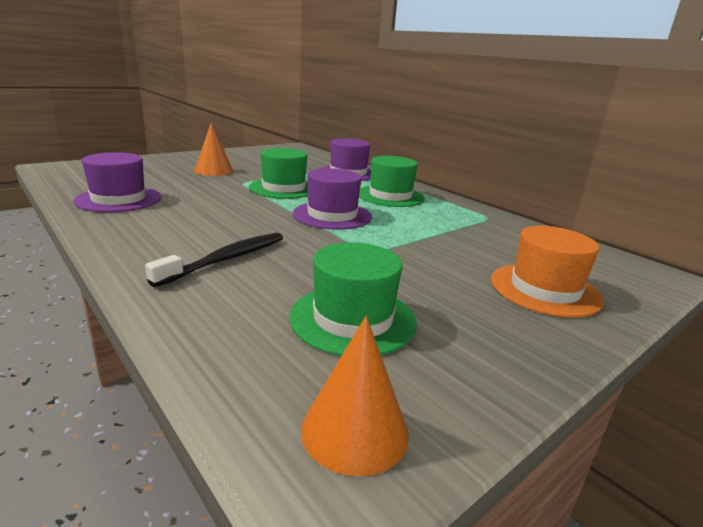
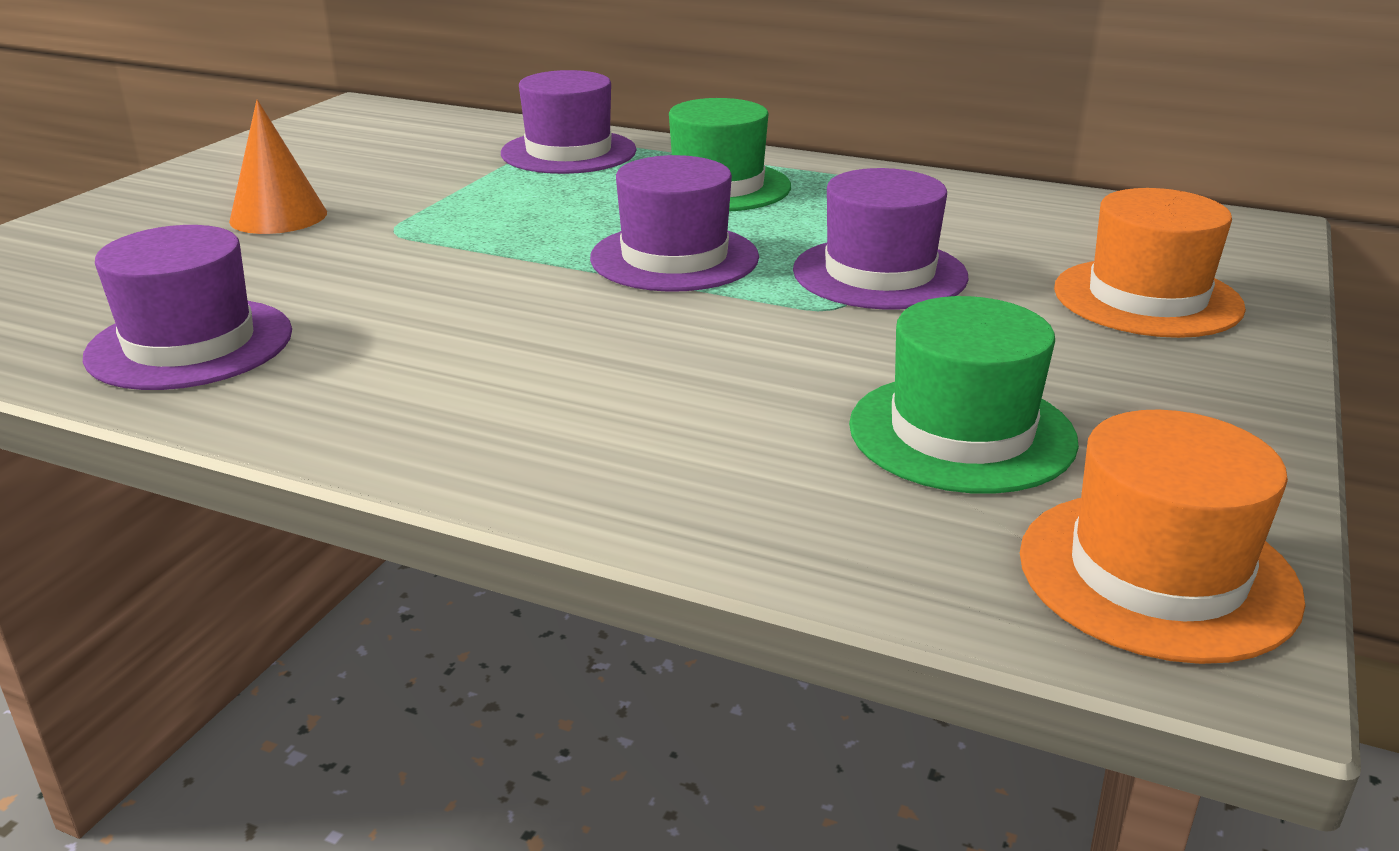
camera: 25 degrees left, 5 degrees up
(226, 259) = (626, 402): black toothbrush -> none
(283, 188) = (496, 222): green hat -> none
(355, 430) = (1157, 574): orange cone -> orange hat
(414, 243) = (879, 274): none -> purple hat

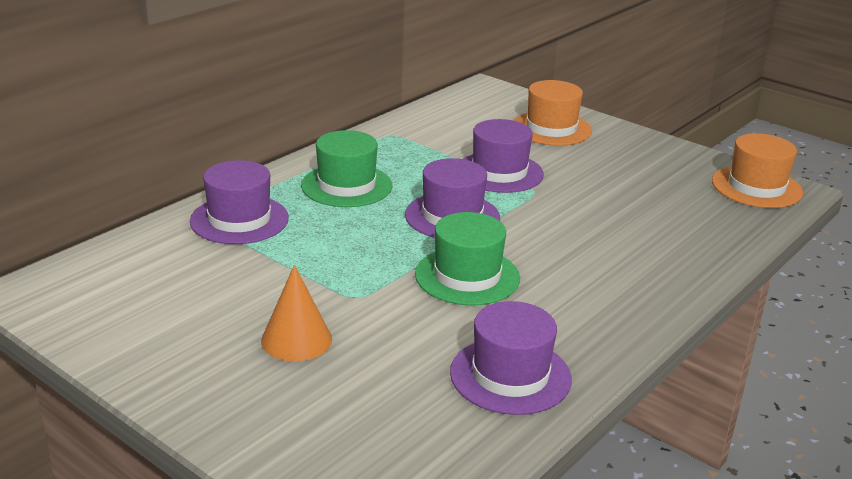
camera: 75 degrees left, 0 degrees up
(961, 433) = (660, 193): green hat -> green hat (467, 276)

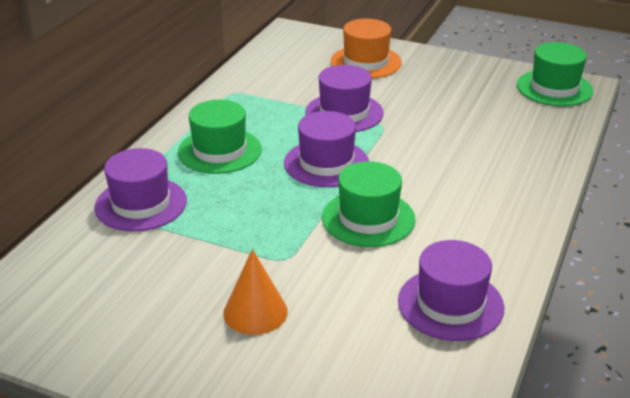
camera: 15 degrees left, 5 degrees up
(756, 187) = (554, 88): orange hat -> green hat

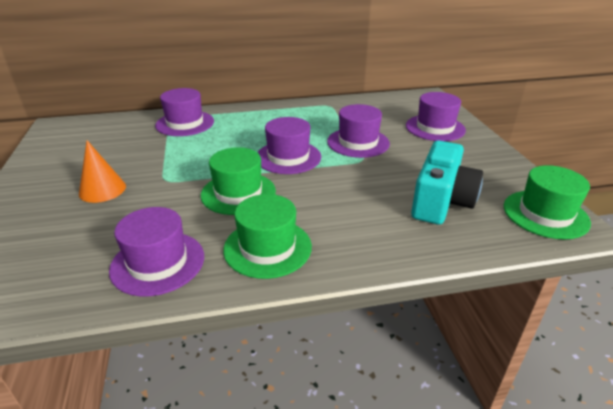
camera: 55 degrees right, 0 degrees up
(219, 151) = (261, 123): green hat -> green hat (267, 247)
(366, 62) = (435, 128): orange hat -> purple hat
(494, 120) = (441, 201): none -> turquoise camera

